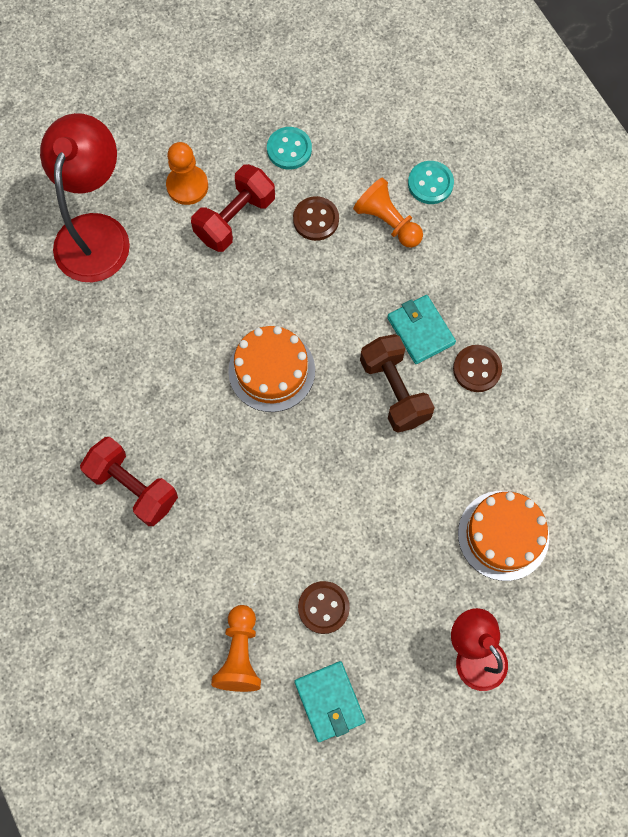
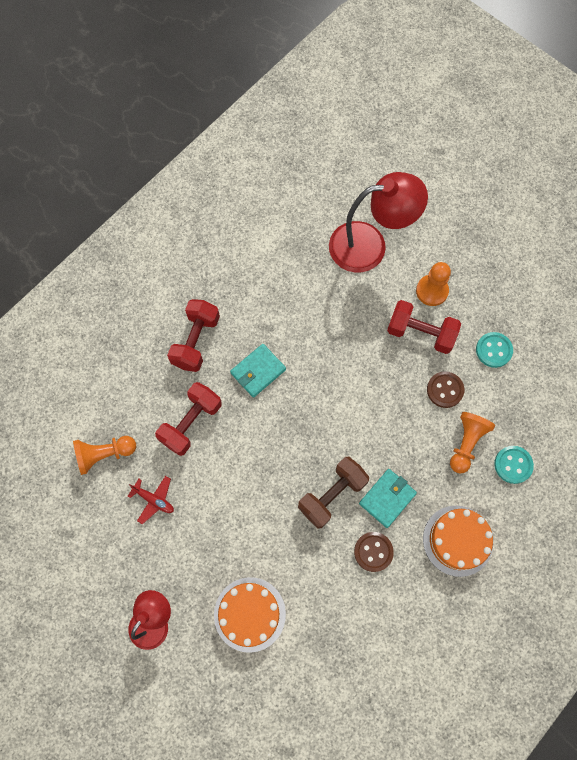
camera: 70 degrees right, 0 degrees up
(241, 528) = (191, 423): none -> red dumbbell
(271, 370) = (314, 401): orange cake -> orange cake (457, 540)
(323, 607) = (154, 500): brown button -> red plane
(329, 701) = (90, 527): turquoise wallet -> turquoise wallet (258, 371)

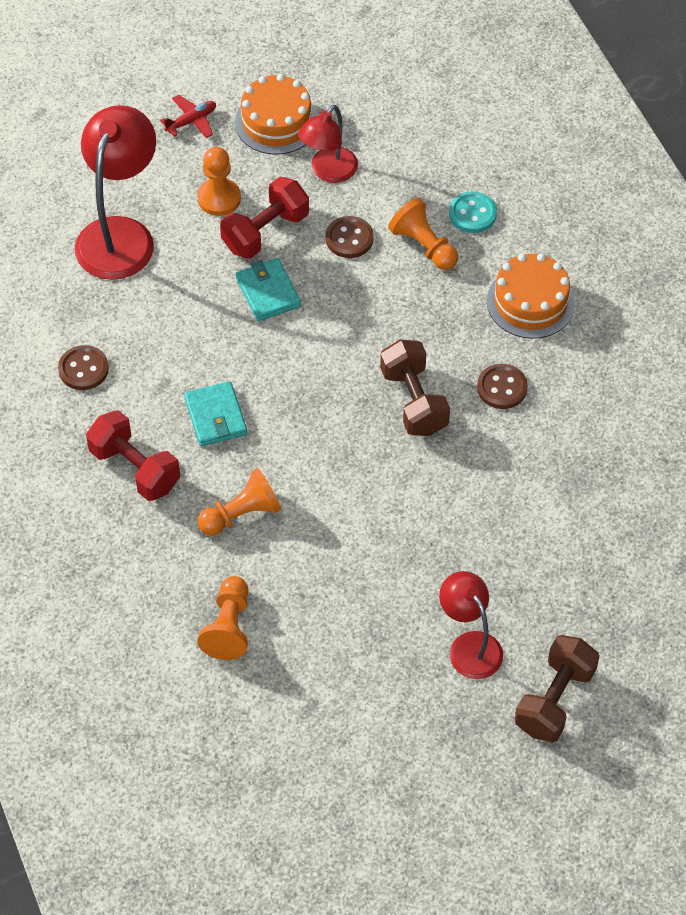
camera: 65 degrees left, 15 degrees down
(135, 700) = (554, 700): none -> brown dumbbell
(154, 500) = (319, 592): red plane -> red plane (191, 121)
(191, 423) = (241, 514): red dumbbell -> orange pawn
(249, 614) = (512, 541): orange cake -> orange cake (276, 122)
(255, 274) = (83, 369): none -> brown button
(387, 498) = (447, 348): turquoise wallet -> turquoise wallet (268, 292)
(493, 350) = (328, 172): turquoise button -> red lamp

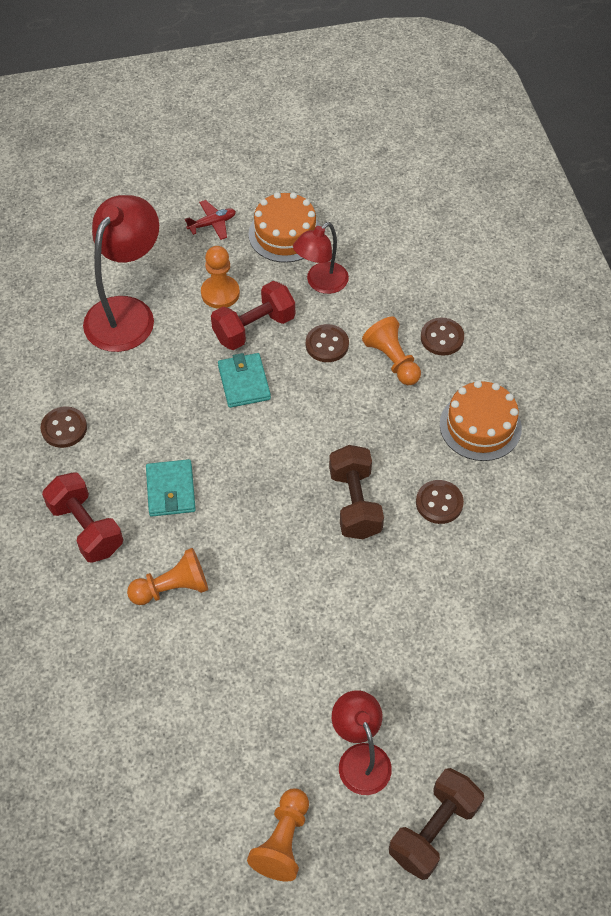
camera: 10 degrees right, 0 degrees up
(228, 627) = (134, 699): orange pawn -> orange pawn (283, 841)
(472, 214) = (442, 338): turquoise button -> brown button

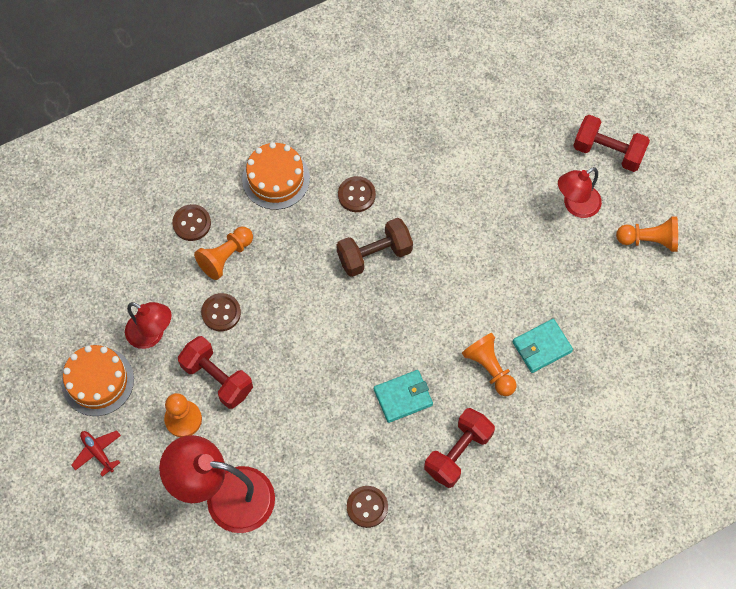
camera: 105 degrees left, 10 degrees up
(244, 382) = (279, 370): turquoise wallet -> turquoise wallet (542, 347)
(434, 830) = (608, 152): brown dumbbell -> red dumbbell

